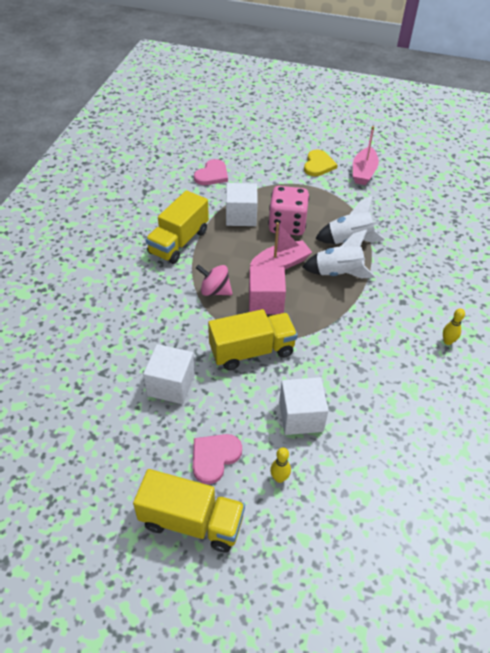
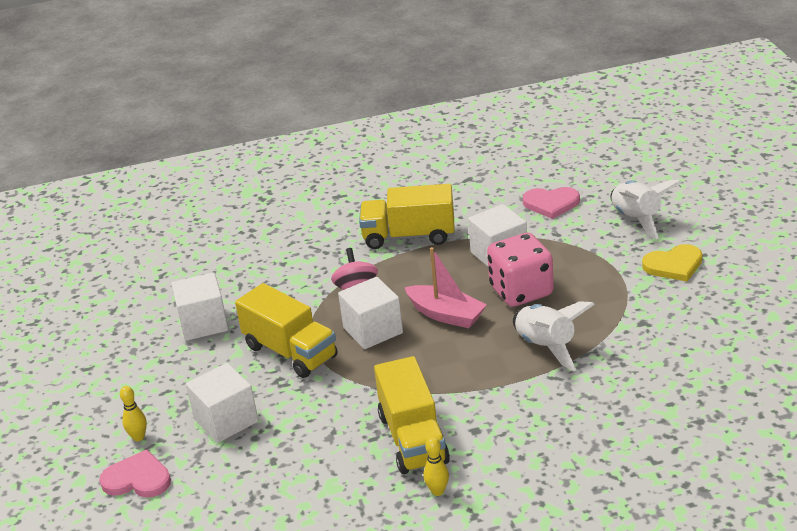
camera: 65 degrees right, 15 degrees down
(191, 521) = (58, 405): yellow truck -> yellow truck (413, 439)
(214, 457) = (136, 387): pink heart -> pink heart (137, 479)
(266, 302) = (373, 330): pink cube -> white cube
(338, 273) = (474, 361): white rocket -> white rocket (637, 219)
(363, 172) = (707, 305): pink boat -> none

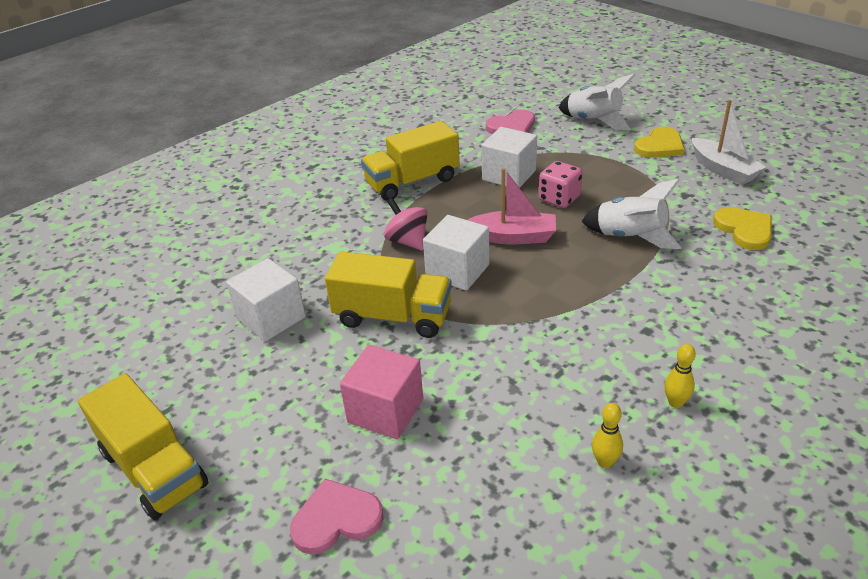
camera: 30 degrees left, 5 degrees up
(138, 437) = (296, 468): yellow bowling pin -> yellow bowling pin (605, 462)
(226, 420) = (385, 411): white cube -> pink cube
(413, 439) = (598, 359): yellow truck -> yellow truck (154, 469)
(521, 291) = (559, 199): pink dice -> pink dice, size x0.66
(659, 373) = (744, 230): none -> yellow heart
(708, 309) = (723, 170): none -> white boat

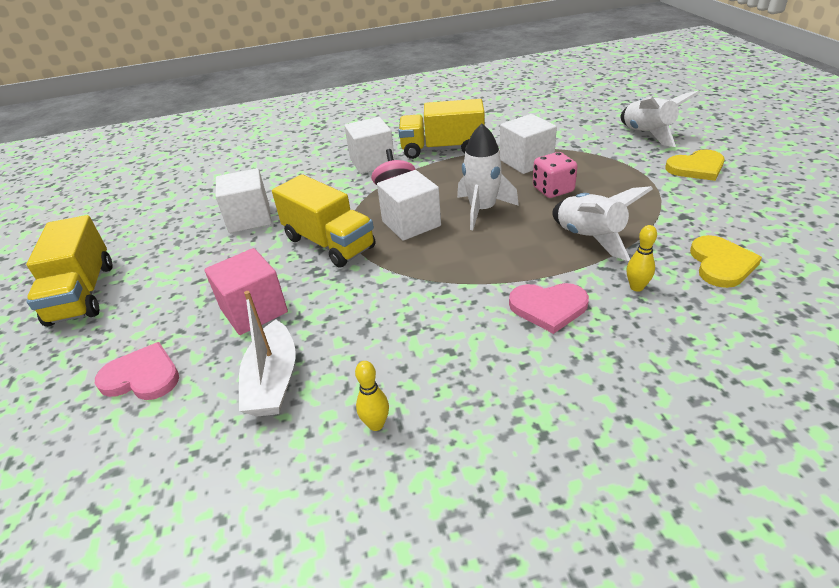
camera: 30 degrees right, 0 degrees up
(349, 215) = (372, 162): none -> white cube
(512, 126) = (566, 125): pink heart -> pink heart (548, 307)
(513, 237) = (482, 210): pink boat -> white rocket
(675, 403) = (493, 399): yellow bowling pin -> yellow bowling pin (636, 287)
(723, 170) = (748, 203): white boat -> white boat (273, 381)

